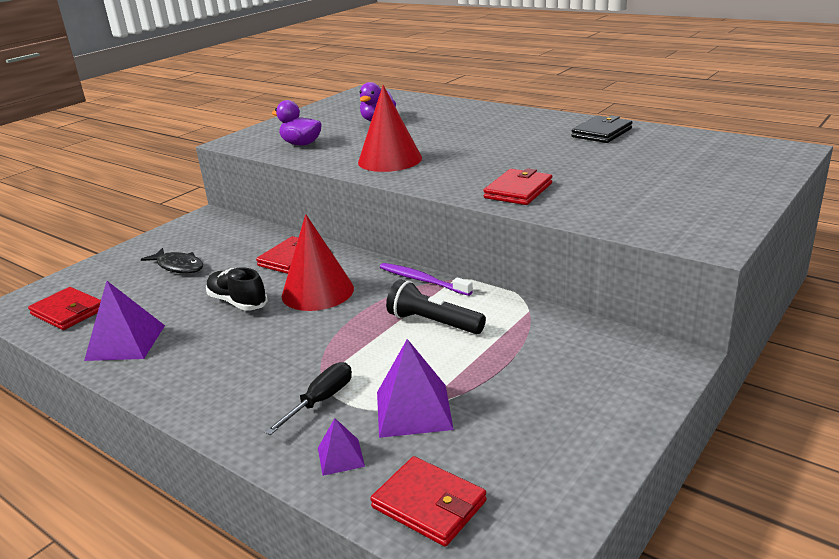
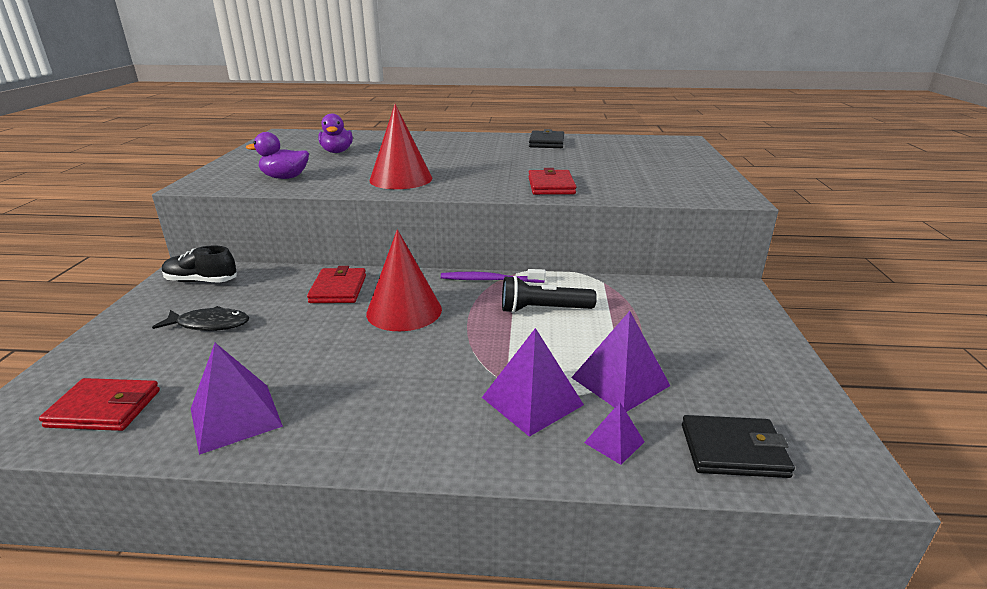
camera: 35 degrees left, 0 degrees up
(237, 302) = (328, 340): black shoe -> black shoe (201, 281)
(321, 400) = (532, 401): black screwdriver -> purple pyramid
(429, 504) = (733, 450): red wallet -> black wallet

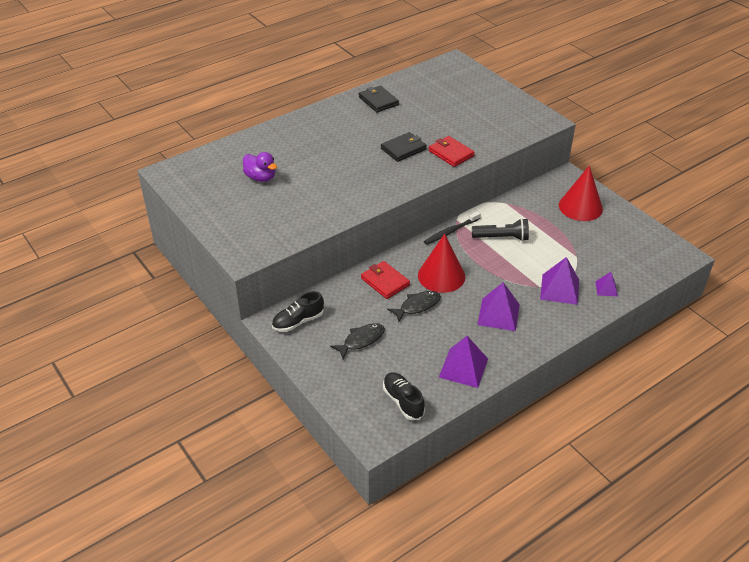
camera: 40 degrees left, 15 degrees up
(104, 408) = (403, 401): red wallet -> black shoe
(285, 177) = (286, 222): purple duck -> none
(323, 324) = (417, 306): none -> black fish
(401, 179) = (359, 188): red cone -> red cone (580, 207)
(490, 280) = (451, 231): purple toothbrush -> black toothbrush
(543, 309) = (502, 237): black flashlight -> black flashlight turned 135 degrees counterclockwise
(620, 381) = (578, 260): purple pyramid -> purple pyramid (498, 314)
(733, 450) = (643, 268): black wallet -> black wallet (403, 149)

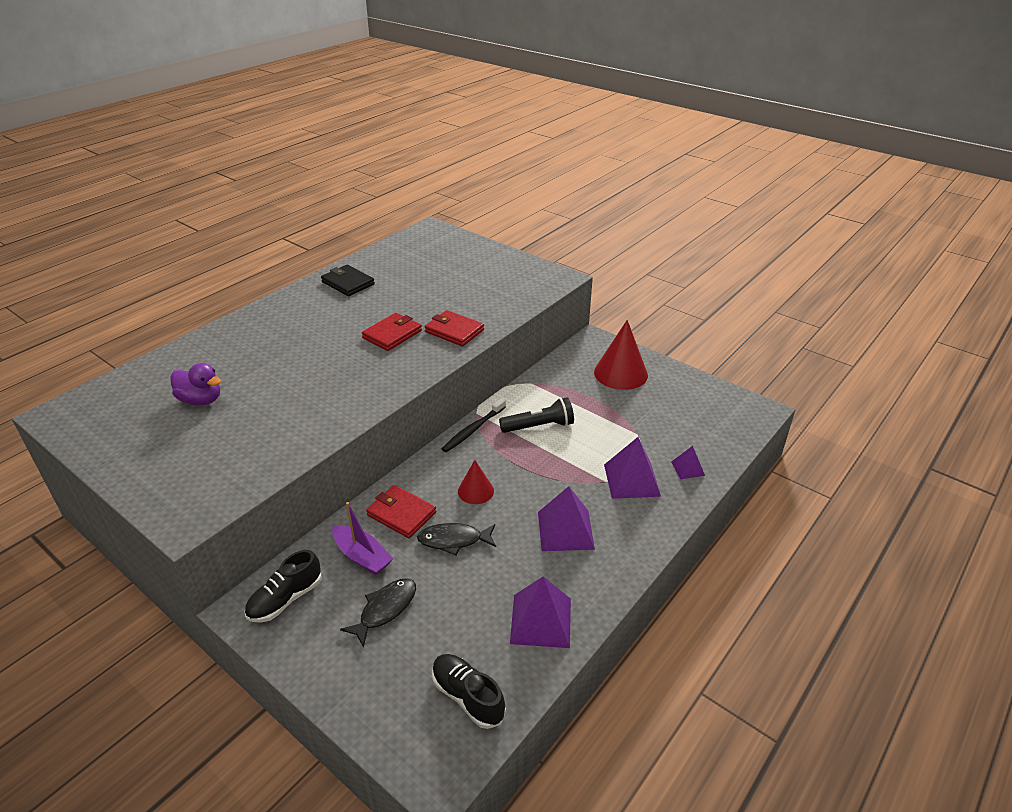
camera: 15 degrees left, 5 degrees down
(352, 304) = (362, 556): none -> purple boat
(403, 149) = (392, 334): black wallet -> red wallet
(417, 306) = (454, 540): black fish -> black fish turned 135 degrees counterclockwise
(441, 276) = (475, 491): red cone -> red cone, size x0.56

